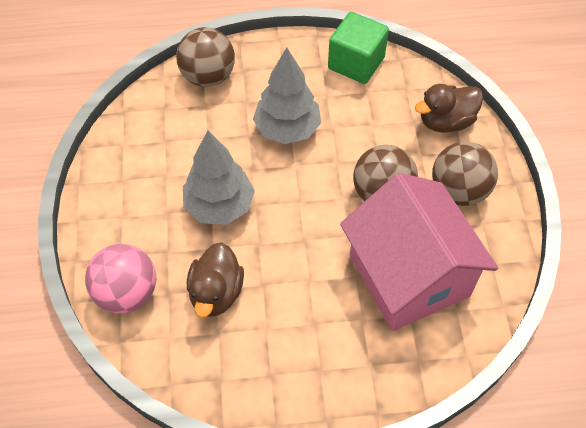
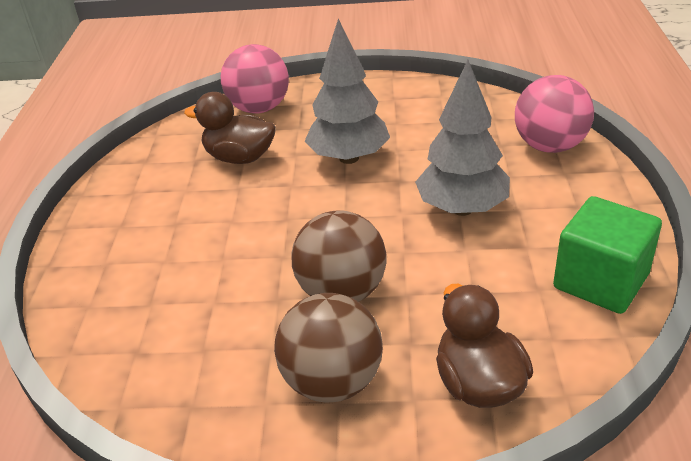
camera: 100 degrees right, 20 degrees down
(208, 76) = (549, 146): brown ball -> pink ball
(409, 275) = (205, 308): pink house -> none

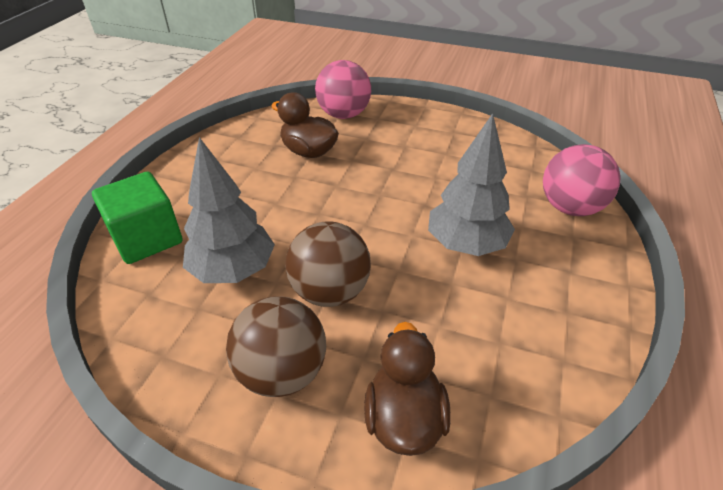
camera: 15 degrees right, 5 degrees up
(349, 158) = (393, 174): grey tree -> grey tree (233, 270)
(600, 281) = (562, 352): green cube -> green cube (147, 238)

